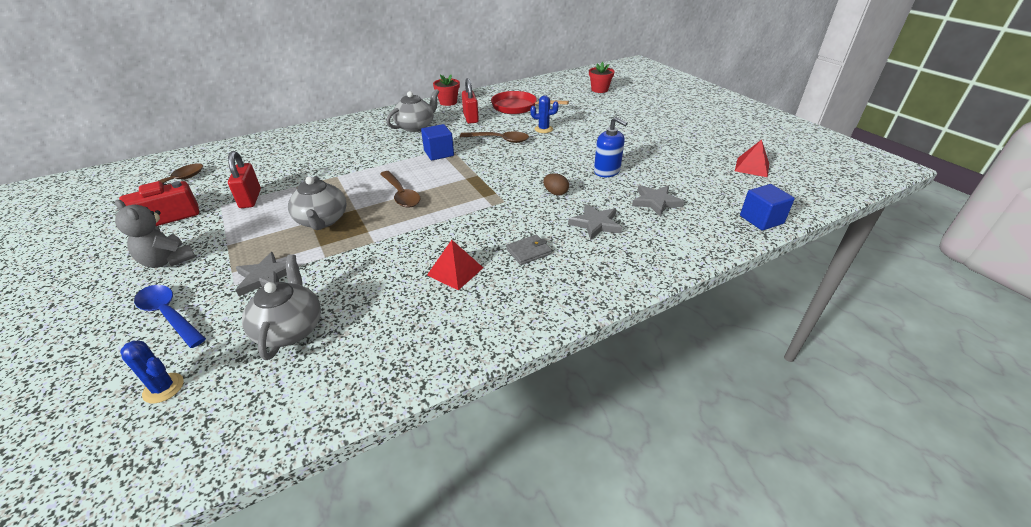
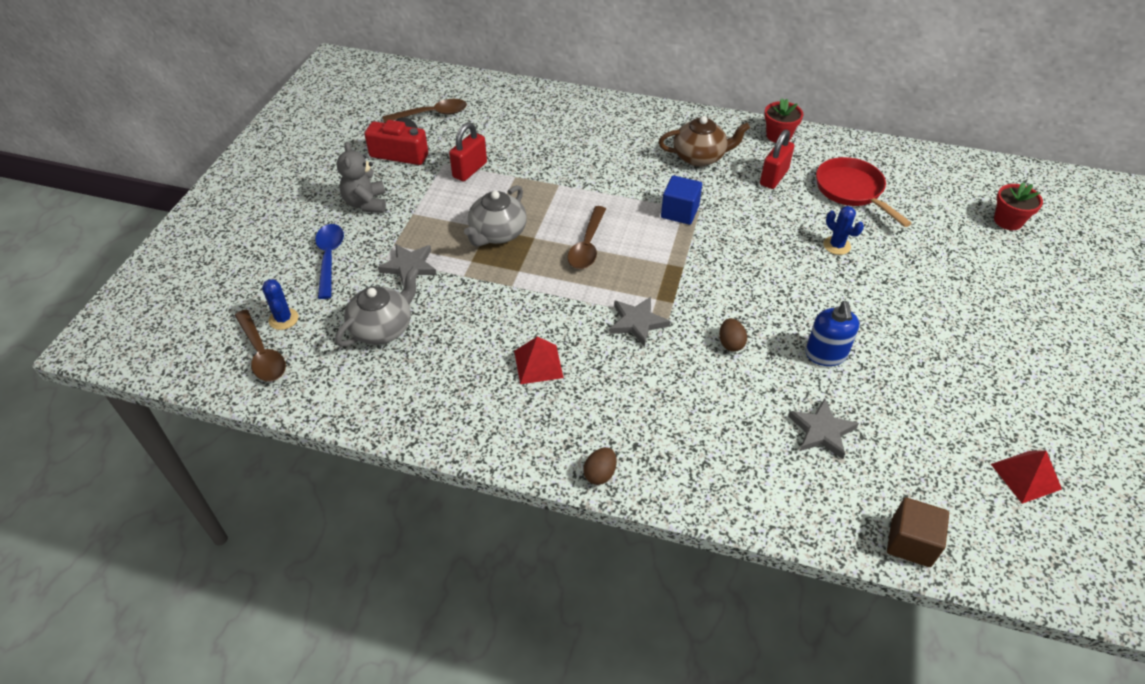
camera: 45 degrees right, 10 degrees up
(416, 127) = (700, 157): grey teapot -> brown teapot
(499, 140) = (765, 231): brown spoon -> brown spoon (262, 354)
(528, 251) = (619, 391): grey wallet -> none
(582, 301) = (600, 474): none -> brown egg
(595, 224) = (719, 409): grey star -> grey star (637, 322)
(761, 219) = (910, 542): blue cube -> brown cube

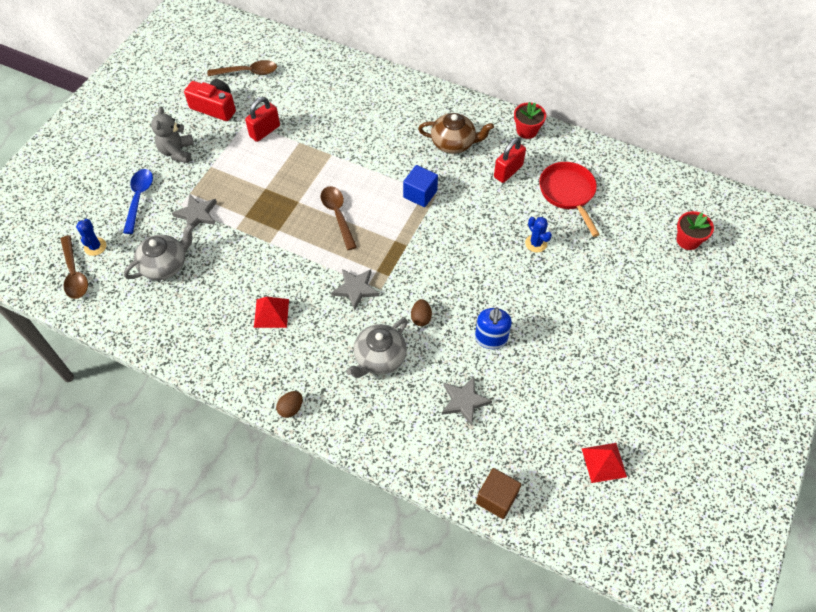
camera: 10 degrees right, 10 degrees up
(497, 233) = (271, 194): grey teapot -> grey teapot (379, 358)
(587, 245) = (337, 215): brown spoon -> brown spoon turned 135 degrees clockwise

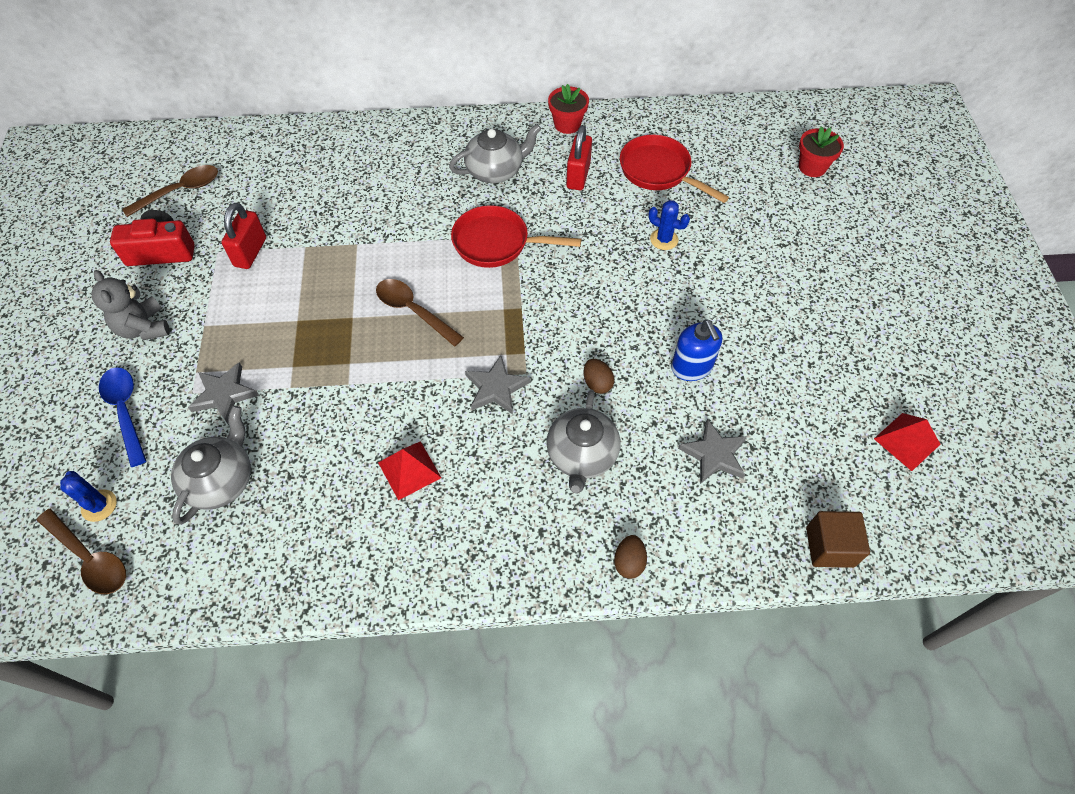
camera: 30 degrees left, 0 degrees up
(291, 408) = (516, 577): brown egg -> brown egg (629, 562)
(420, 194) = (496, 243): blue cube -> red pan
(454, 143) = (496, 171): brown teapot -> grey teapot

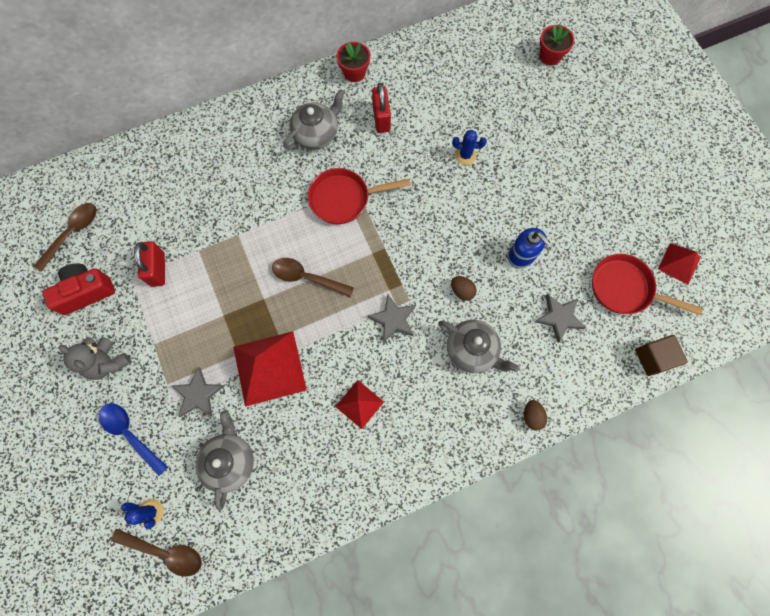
camera: 20 degrees left, 15 degrees up
(321, 393) = (269, 368): none -> red pyramid
(581, 455) = (472, 350): grey teapot -> grey teapot turned 45 degrees counterclockwise
(658, 171) = (440, 95): red pan -> red pan (625, 288)

